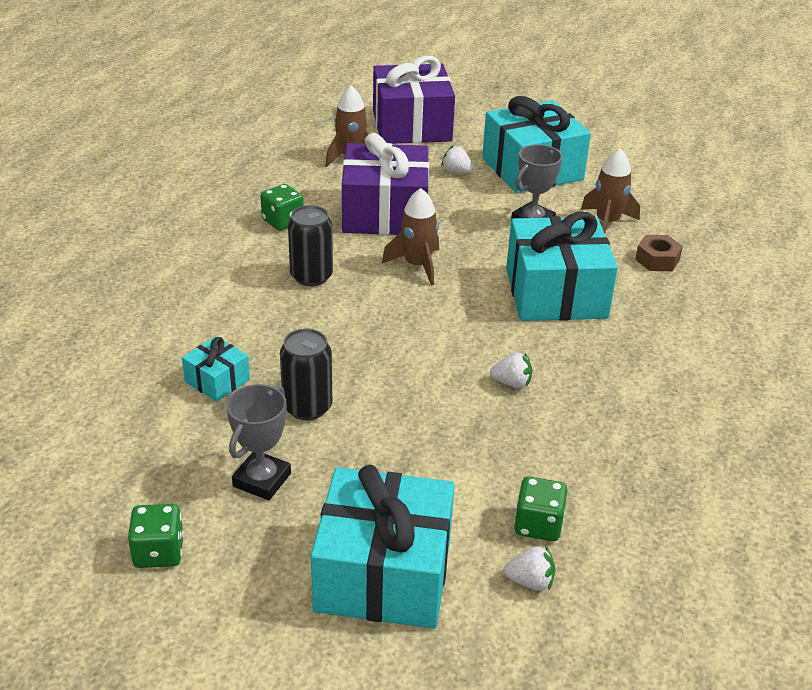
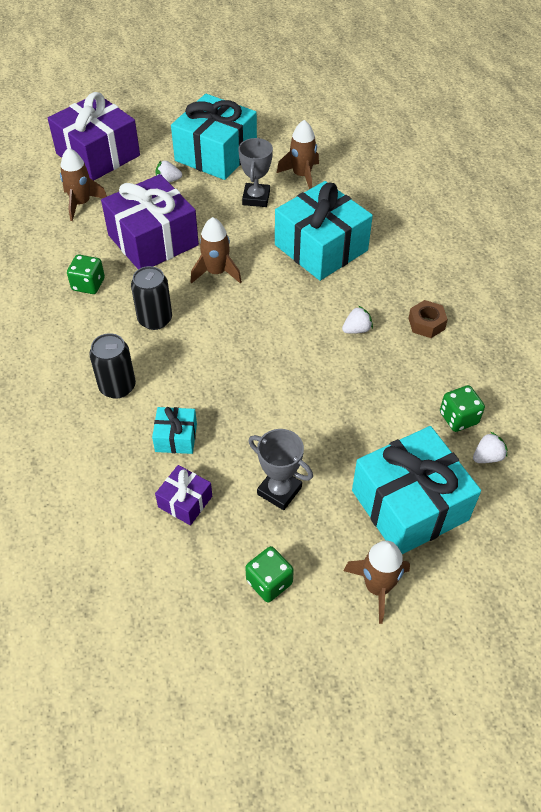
camera: 35 degrees left, 15 degrees up
(163, 437) = (185, 501): none -> purple gift
(259, 627) = (377, 587): none -> brown rocket
(262, 480) = (279, 491): grey trophy -> grey trophy turned 45 degrees counterclockwise
(307, 407) = (254, 421): black can -> black can (117, 386)
(657, 260) = (356, 190): brown nut -> brown nut (426, 324)

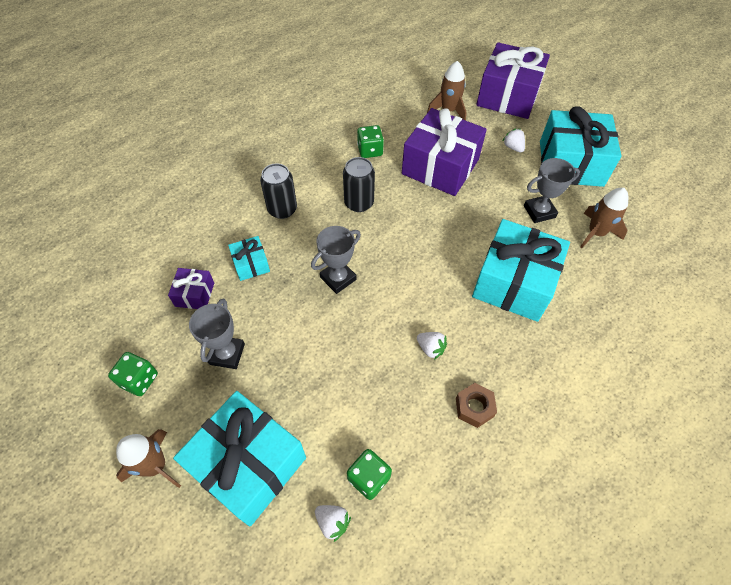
camera: 65 degrees right, 5 degrees up
(216, 272) = (433, 220): brown rocket -> none
(241, 369) = (338, 278): none -> grey trophy

